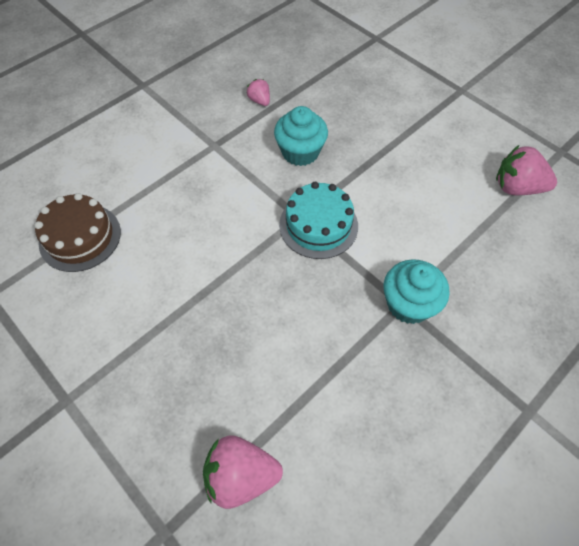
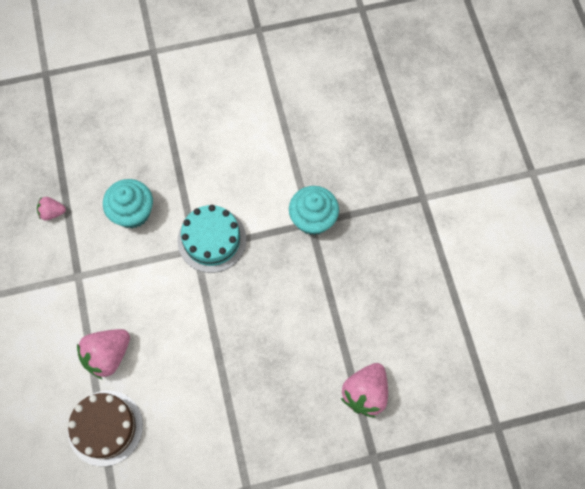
camera: 60 degrees left, 10 degrees up
(517, 187) = (269, 83): pink strawberry -> pink strawberry (108, 355)

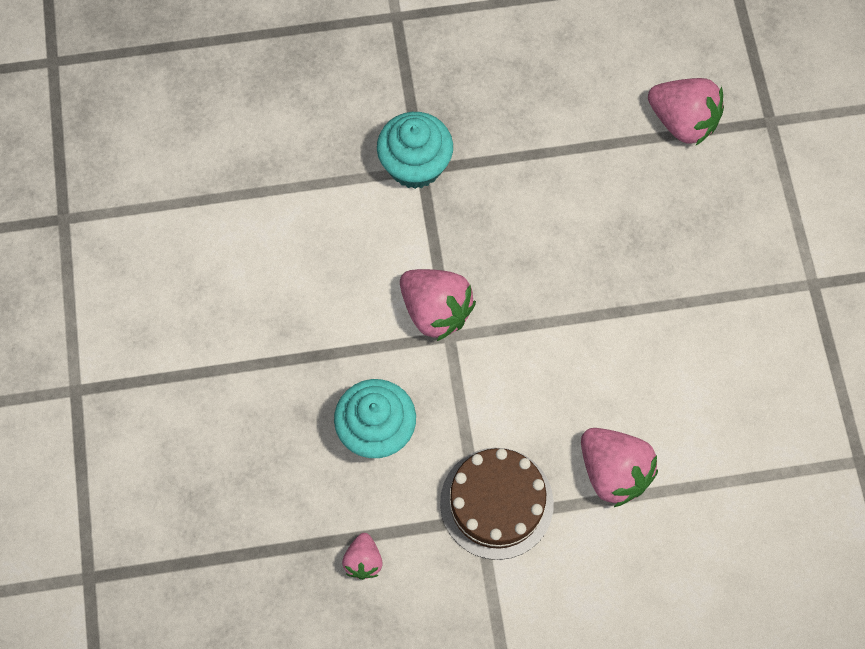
camera: 85 degrees left, 0 degrees up
(105, 427) = (724, 476): brown cake -> brown cake (496, 503)
(212, 240) = (435, 311): turquoise cake -> pink strawberry

